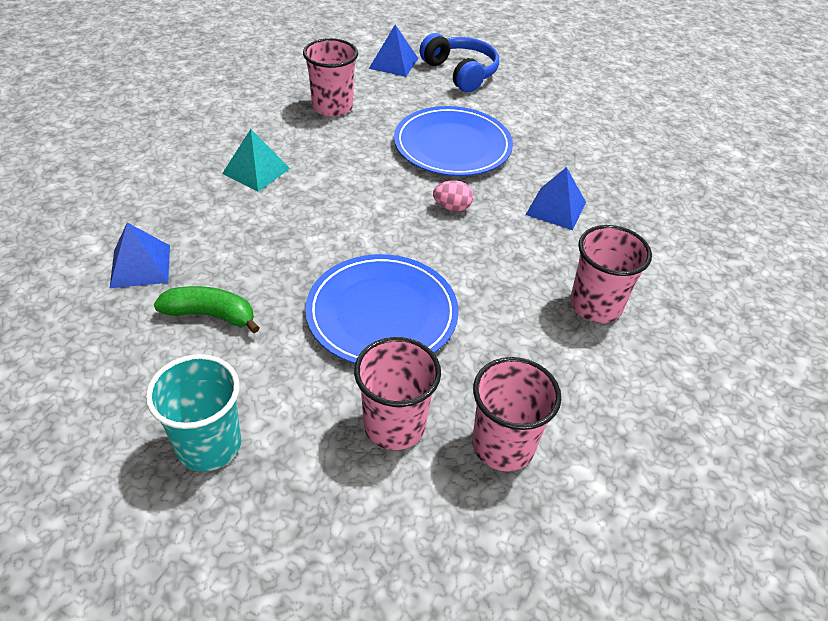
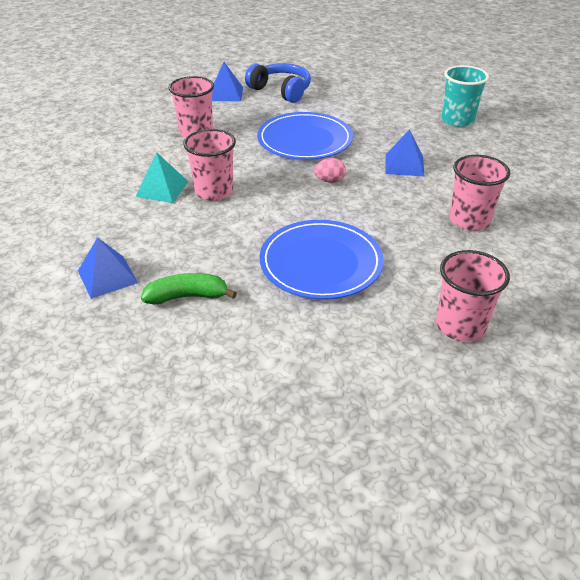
camera: 15 degrees left, 5 degrees down
(209, 445) = (242, 386): turquoise cup -> turquoise cup (457, 120)
(394, 425) = (375, 334): pink cup -> pink cup (214, 191)

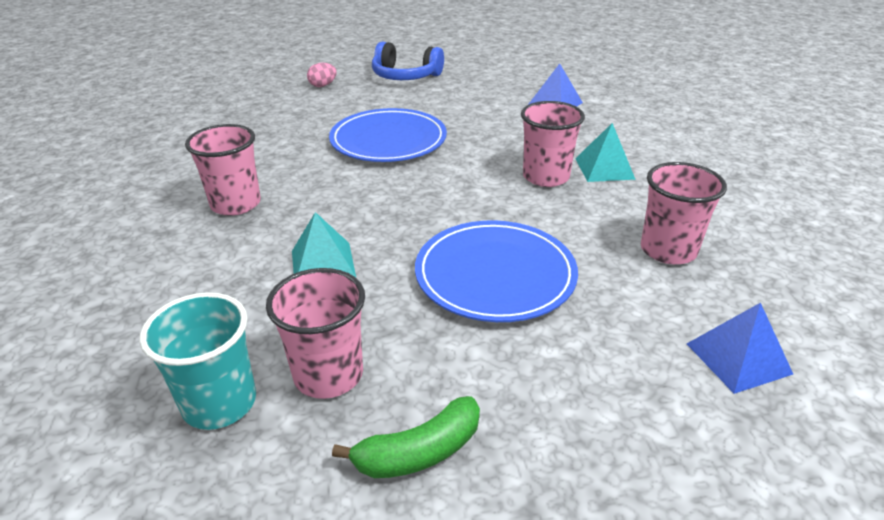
camera: 160 degrees right, 5 degrees down
(187, 297) = (481, 104): green banana -> green banana (419, 452)
(281, 91) = (643, 404): blue headphones -> blue headphones (405, 76)
(329, 181) = (420, 217): pink egg -> pink egg (323, 85)
(404, 165) = (323, 263): blue pyramid -> turquoise pyramid
(460, 325) = (260, 124): pink cup -> pink cup (328, 374)

